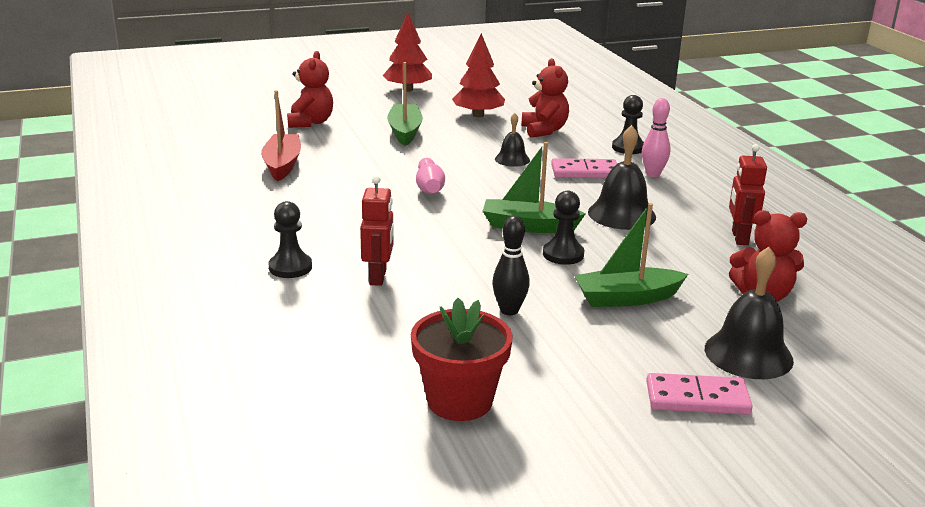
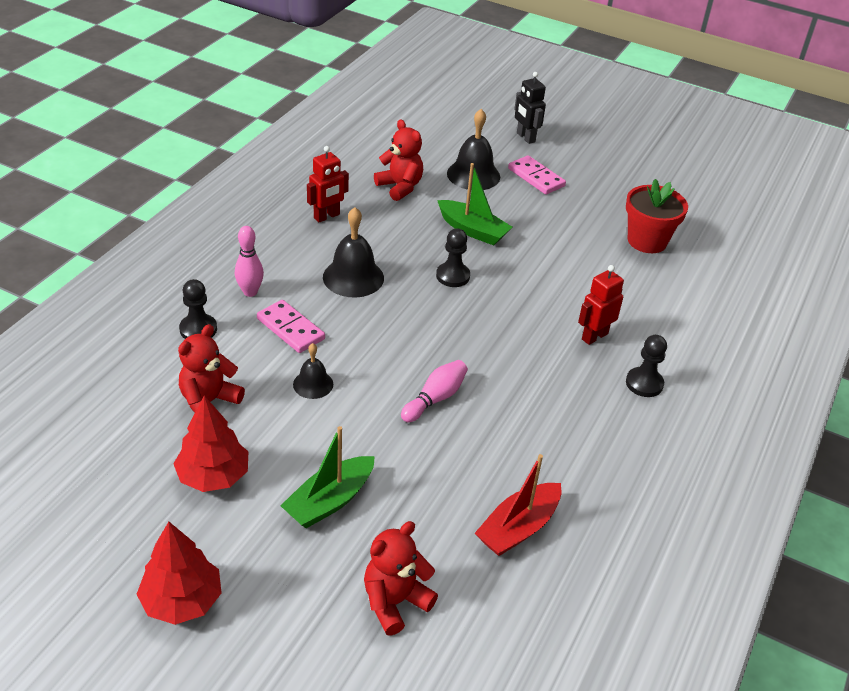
camera: 135 degrees left, 15 degrees up
(509, 310) = (549, 265): black bowling pin -> none
(529, 226) = (432, 310): green boat -> none
(824, 452) = (525, 137): none -> black robot

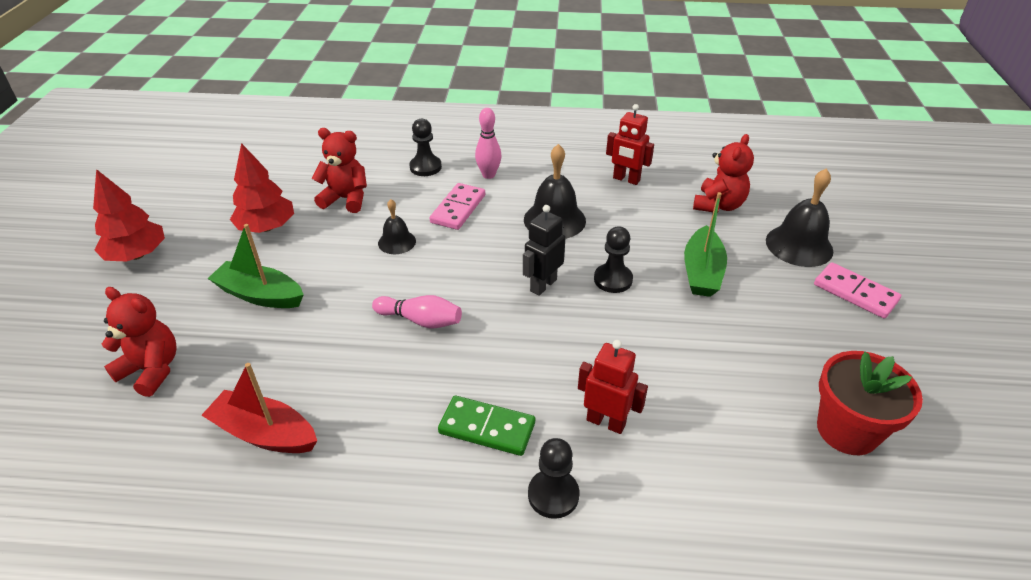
camera: 70 degrees right, 0 degrees up
(525, 137) = (922, 263): black robot -> black robot (543, 285)
(536, 177) = (855, 293): pink domino -> pink domino turned 75 degrees counterclockwise
(572, 396) = (487, 428): none -> green domino

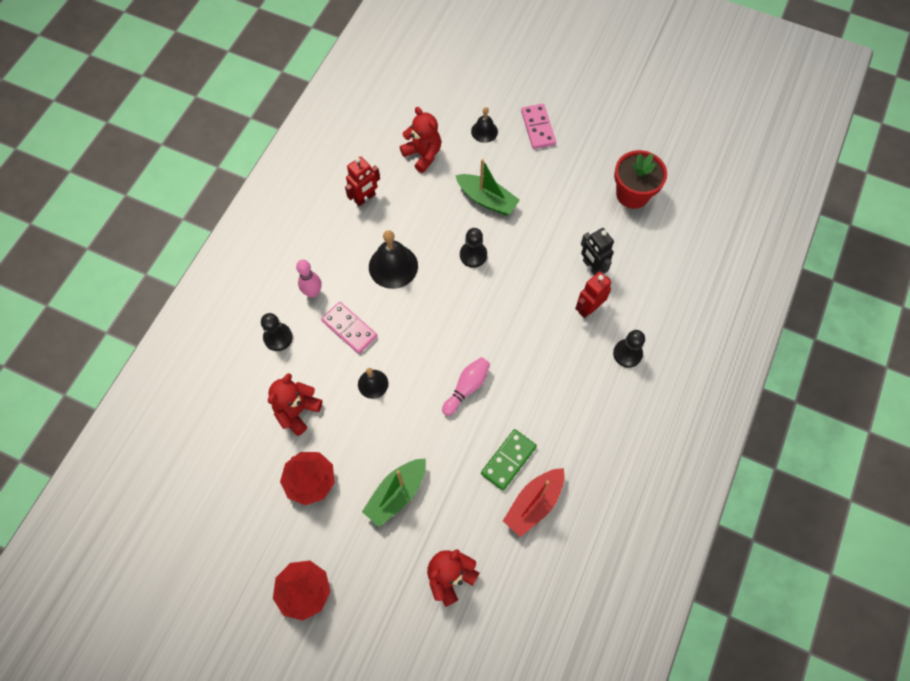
camera: 70 degrees left, 25 degrees up
(487, 428) = (572, 373): green domino -> green domino (508, 460)
(543, 285) = (461, 300): black robot -> black robot (591, 267)
(799, 245) = (484, 131): black bell -> black bell, size x0.58
(855, 293) = (538, 128): pink domino -> pink domino turned 75 degrees counterclockwise

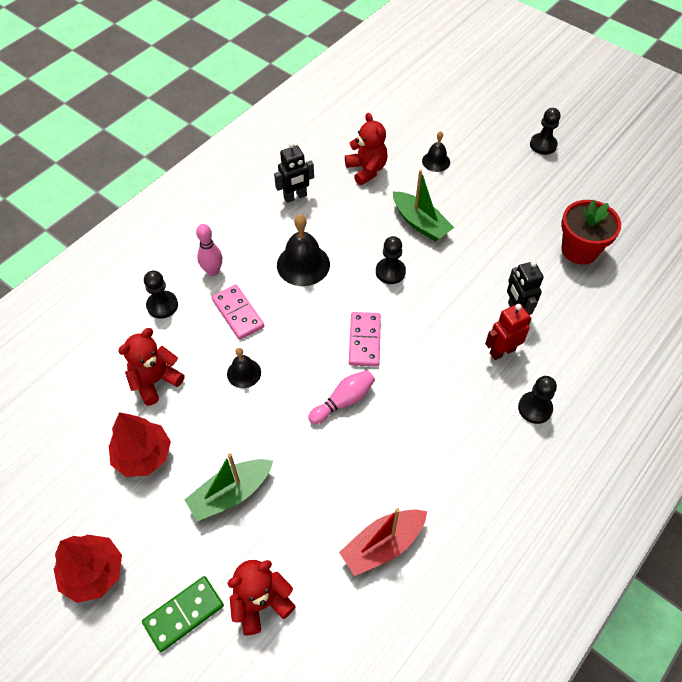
camera: 15 degrees right, 10 degrees down
(365, 198) = (295, 197): red robot -> black robot
(508, 460) = (367, 489): green domino -> green domino (183, 614)
(538, 128) = (493, 169): pink domino -> pink domino (365, 340)
(577, 92) = (543, 145): none -> black pawn

